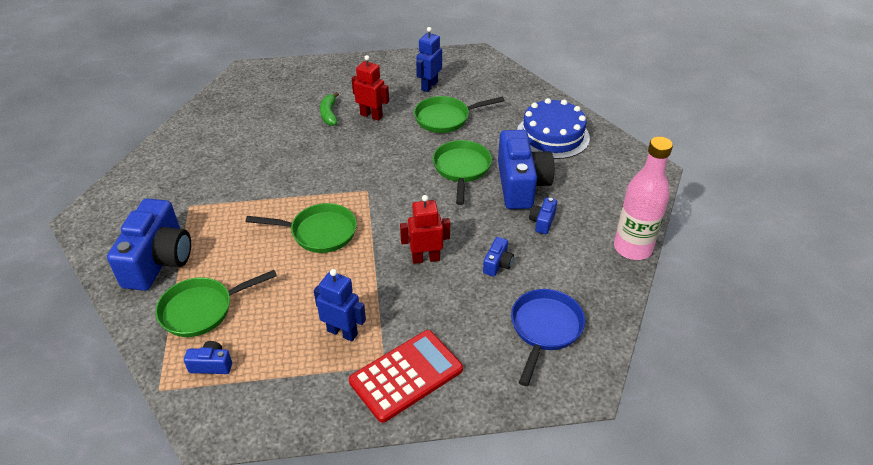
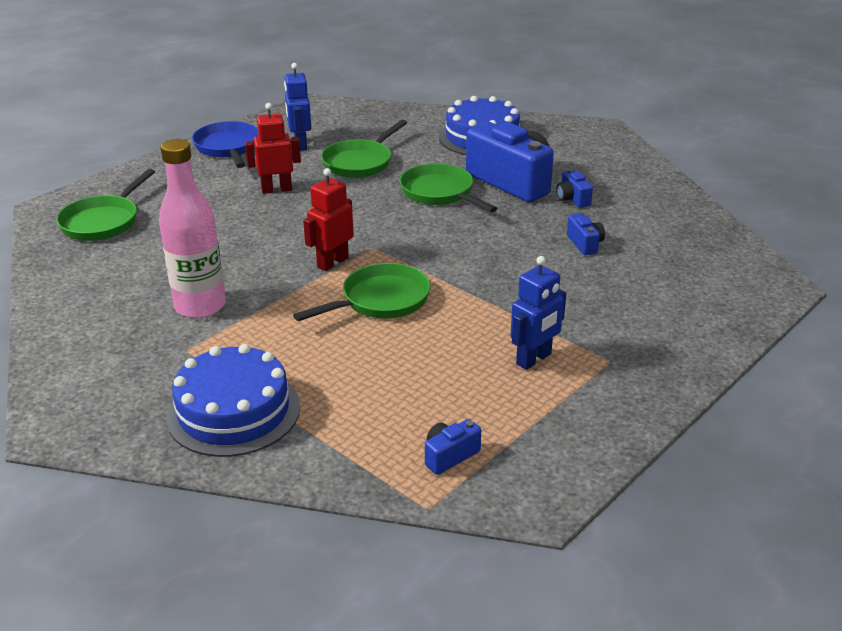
camera: 40 degrees left, 10 degrees down
(159, 260) = (233, 411): blue camera -> blue cake
(201, 310) = (360, 422): green pan -> green pan (103, 222)
(329, 114) = (225, 206): green banana -> none
(342, 332) = (534, 359): blue robot -> blue robot turned 150 degrees clockwise
(406, 375) = (640, 356): red calculator -> none
(425, 258) = (517, 270): red robot -> red robot (332, 262)
(545, 329) = (692, 267): blue pan -> blue pan (228, 148)
(632, 248) = (668, 185): pink bottle -> pink bottle (200, 306)

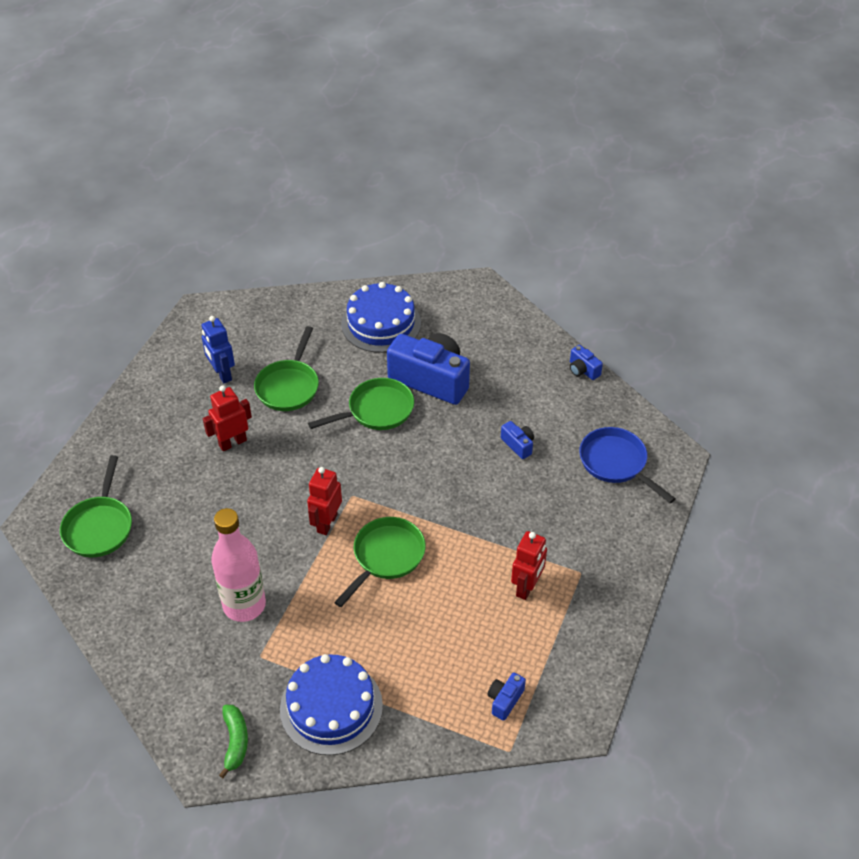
camera: 20 degrees left, 15 degrees up
(104, 415) = (235, 742): none -> green banana
(228, 148) = (157, 395): blue pan -> blue pan (616, 463)
(440, 193) = (376, 410): green pan -> green pan turned 120 degrees clockwise
(534, 359) = (527, 587): blue robot -> red robot
(572, 199) = (488, 390): blue camera -> blue camera (583, 370)

